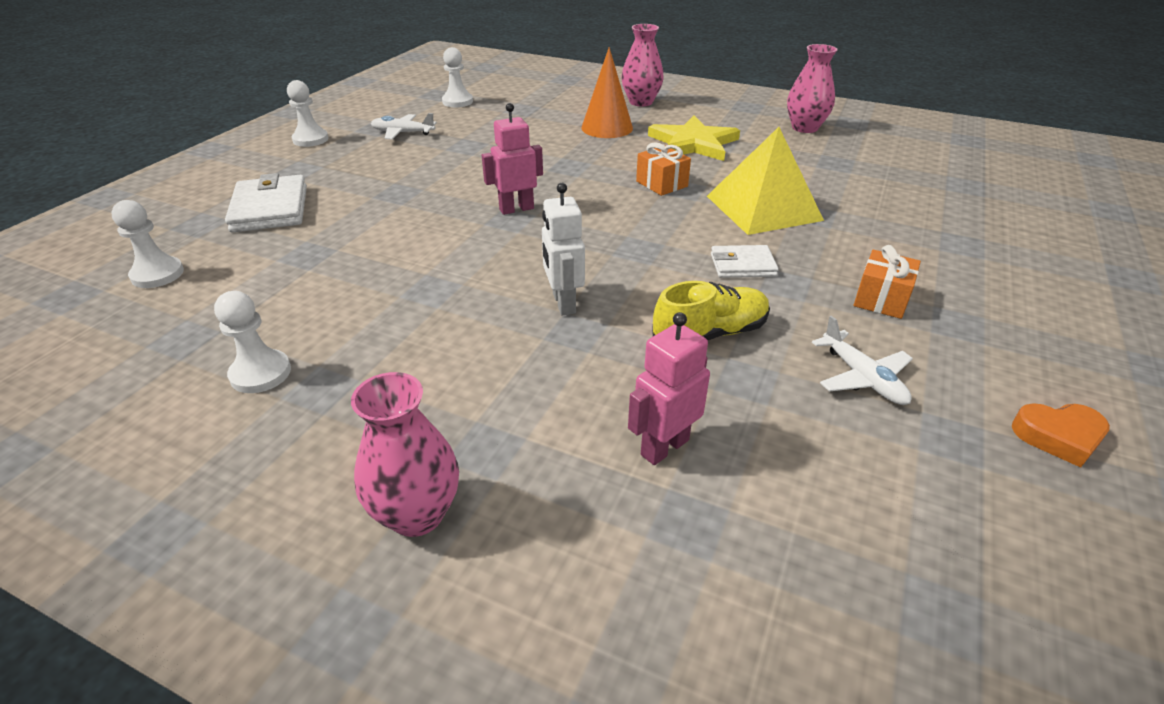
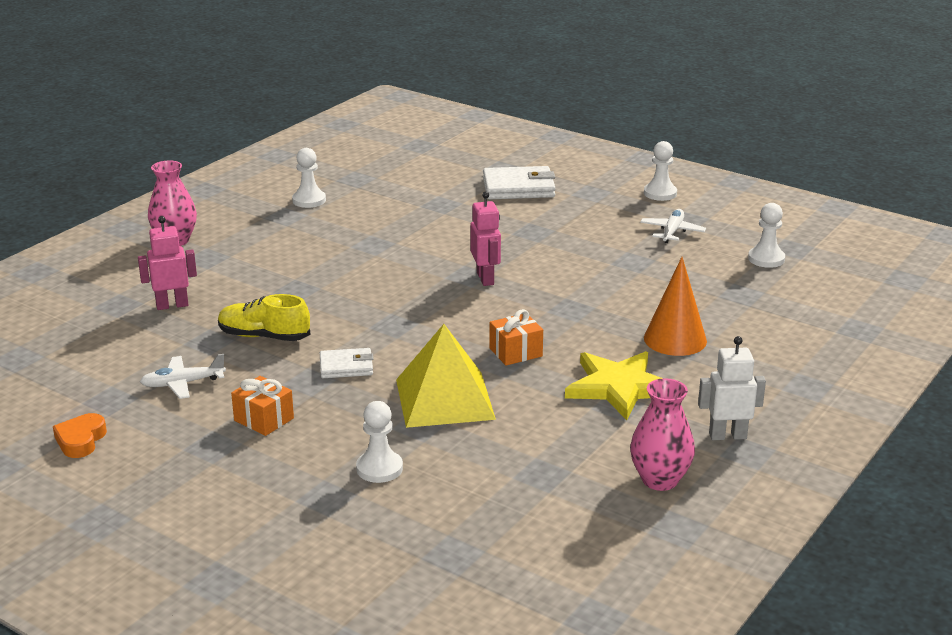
camera: 100 degrees right, 10 degrees down
(157, 274) = (434, 164): white pawn -> white pawn (379, 468)
(563, 303) = (331, 288): white robot -> white robot (727, 436)
(641, 102) = (765, 372): pink vase -> none
(664, 447) = (172, 305): pink robot -> pink robot turned 75 degrees counterclockwise
(710, 334) = (264, 336): yellow shoe -> yellow shoe turned 120 degrees clockwise
(742, 265) = (346, 367): white wallet -> white wallet turned 75 degrees clockwise

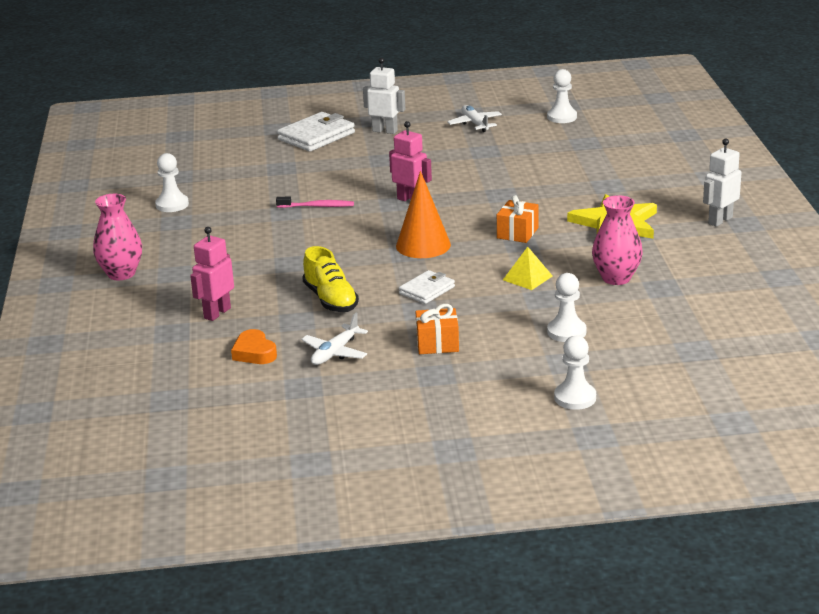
camera: 40 degrees left, 0 degrees up
(81, 440) = (337, 418): orange heart -> orange heart (254, 352)
(264, 336) = (331, 300): yellow shoe -> yellow shoe turned 90 degrees counterclockwise
(405, 250) = (317, 206): none -> pink toothbrush
(444, 399) = (527, 278): yellow pyramid -> yellow pyramid, size x0.48
(582, 206) = (385, 131): none -> white robot
(660, 193) = (421, 103): white pawn -> white pawn (575, 398)
(660, 480) = (728, 259): pink vase -> pink vase (616, 278)
(675, 339) = (596, 184): orange cone -> orange cone (423, 245)

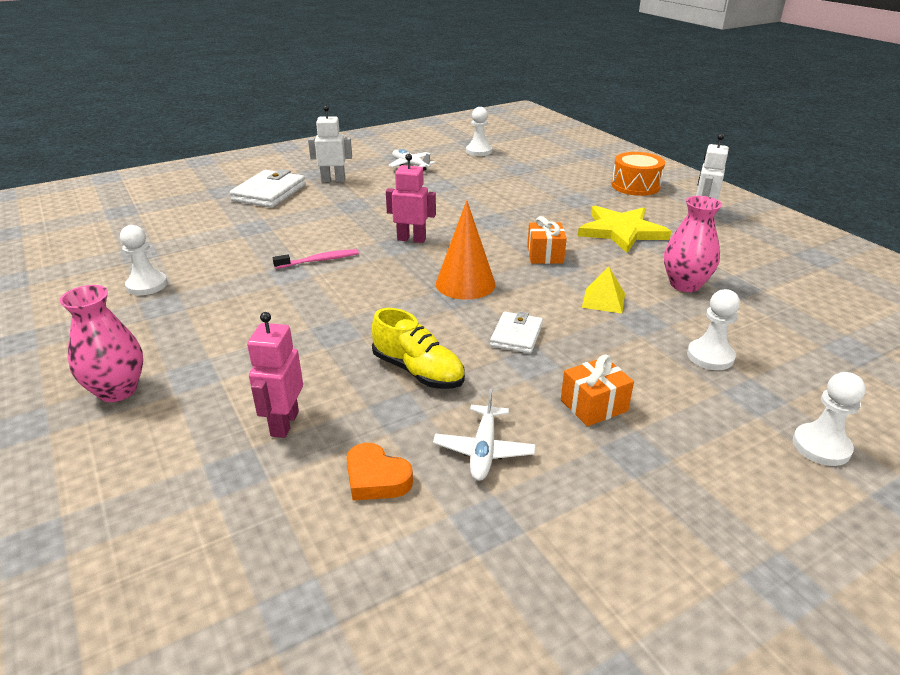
camera: 25 degrees left, 5 degrees up
(688, 180) = (635, 186): none -> orange drum

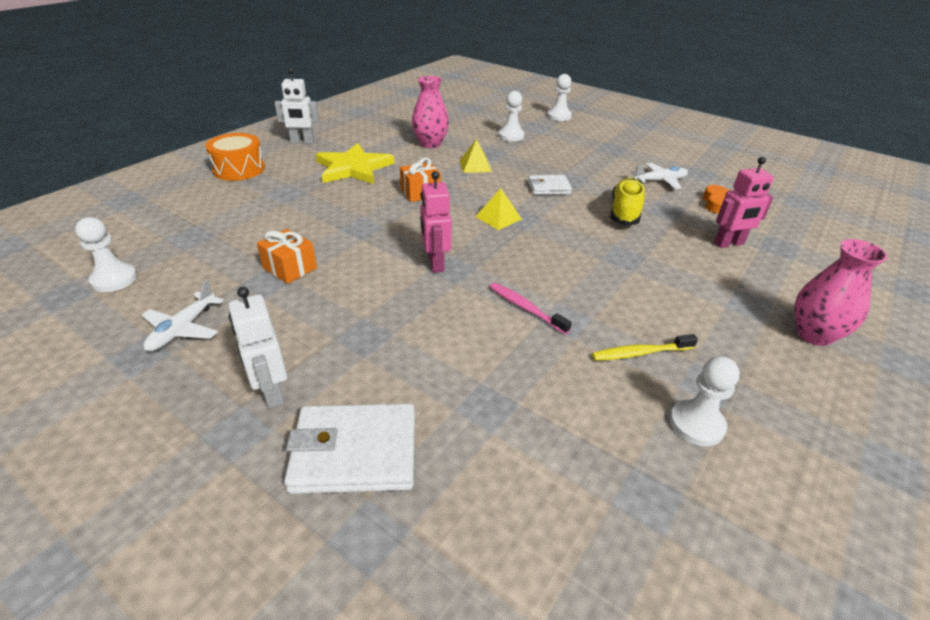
camera: 115 degrees left, 5 degrees up
(221, 290) = (640, 353): none -> yellow toothbrush
(465, 284) = (498, 217): orange cone -> yellow pyramid
(594, 405) = (590, 159): orange gift -> orange gift (290, 268)

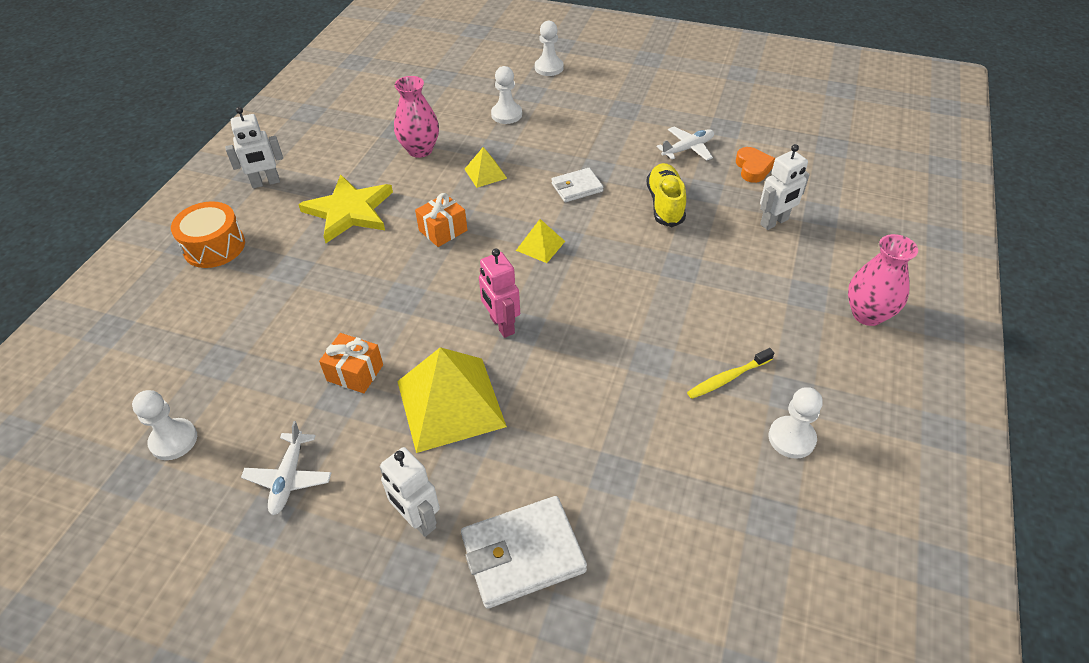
camera: 15 degrees left, 10 degrees up
(357, 309) = (450, 403): none -> yellow pyramid
(526, 308) = (610, 356): pink toothbrush -> none
(729, 244) = (774, 222): pink robot -> white robot

